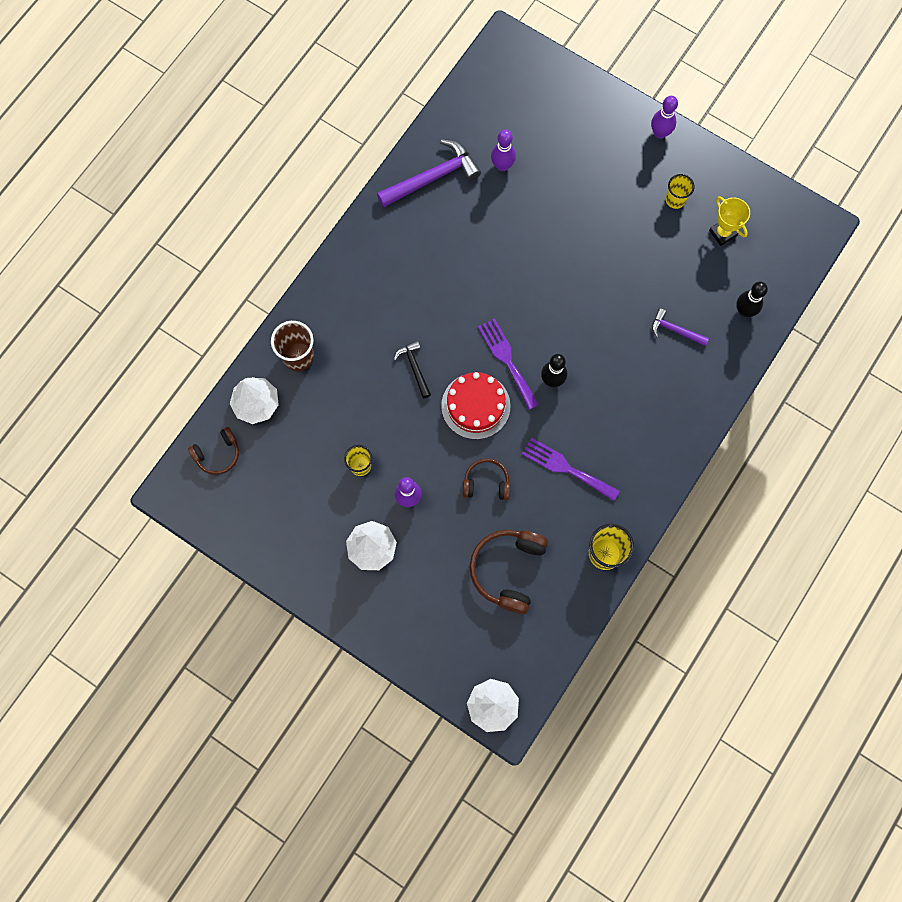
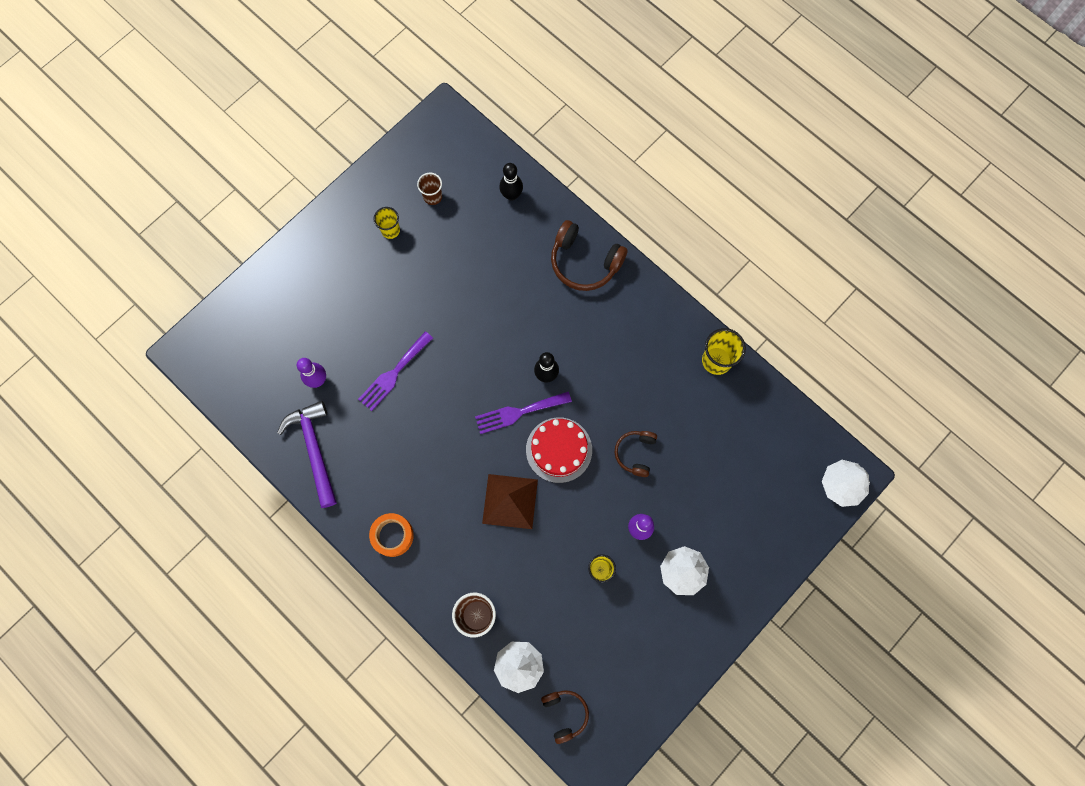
camera: 80 degrees left, 0 degrees up
(362, 265) = (392, 535): none -> orange tape
(414, 367) = (510, 501): black hammer -> brown pyramid
(508, 570) = (720, 448): brown headphones -> brown headphones (584, 262)
(566, 468) = (632, 379): purple fork -> purple fork (393, 374)
(660, 133) = (319, 229): purple bowling pin -> none
(675, 330) = (518, 257): purple hammer -> none
(722, 233) = (432, 197): yellow trophy -> brown cup

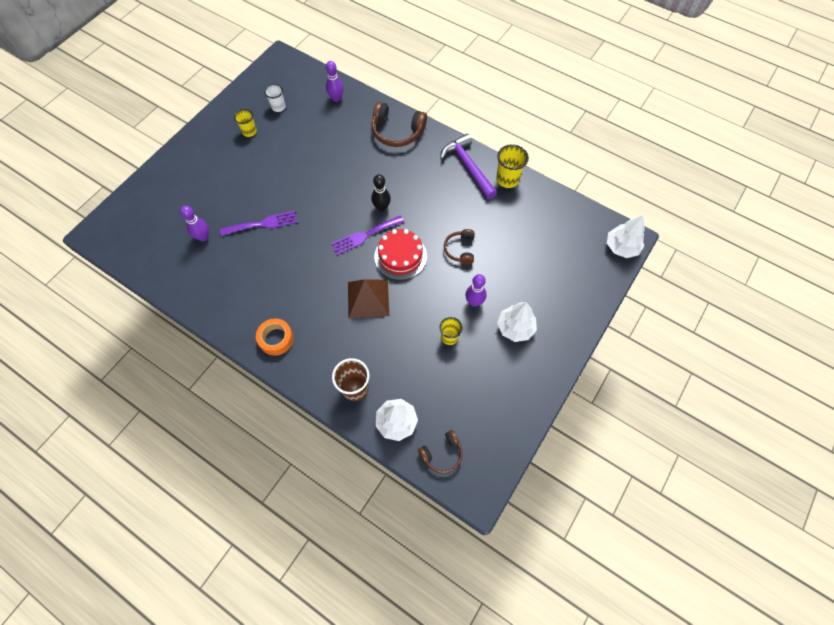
camera: 10 degrees left, 10 degrees down
(314, 449) = (205, 286): purple hammer -> purple hammer (468, 166)
(393, 374) = (263, 224): purple fork -> purple fork turned 135 degrees counterclockwise
(432, 197) = (278, 107): brown cup -> white cup
(511, 195) = (336, 98): black bowling pin -> purple bowling pin
(565, 713) = (442, 454): brown headphones -> brown headphones turned 90 degrees clockwise

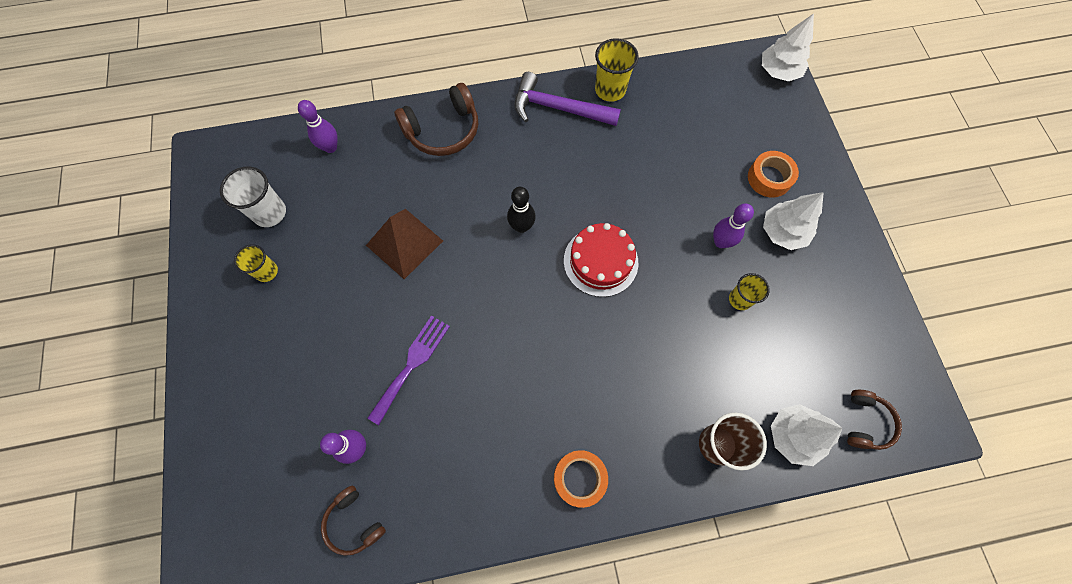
camera: 45 degrees left, 5 degrees up
(278, 107) = (270, 213): white cup -> white cup, size x1.53
(364, 235) = (539, 273): purple fork -> none
(368, 298) = (621, 337): brown pyramid -> brown pyramid (404, 243)
(460, 250) = (649, 201): brown headphones -> brown headphones (354, 522)
(542, 295) = (769, 178): none -> orange tape

